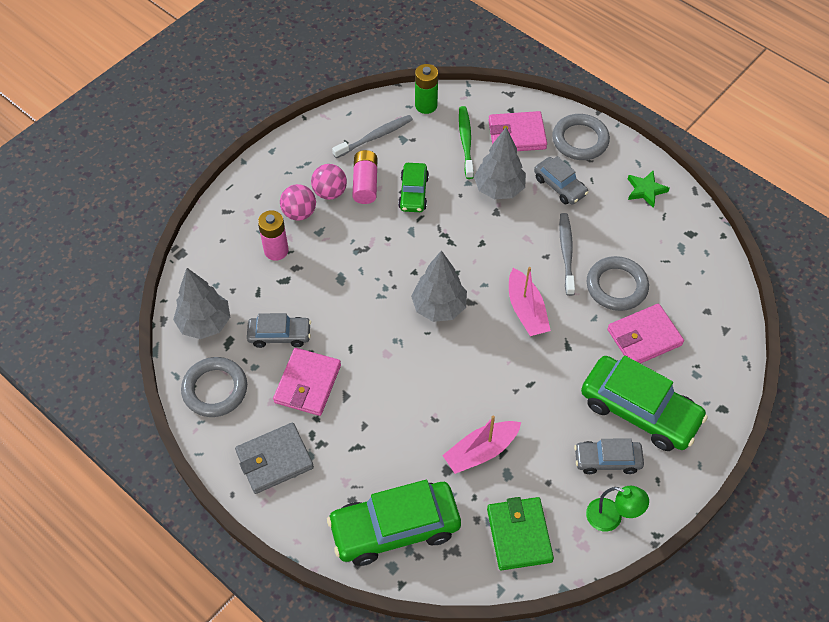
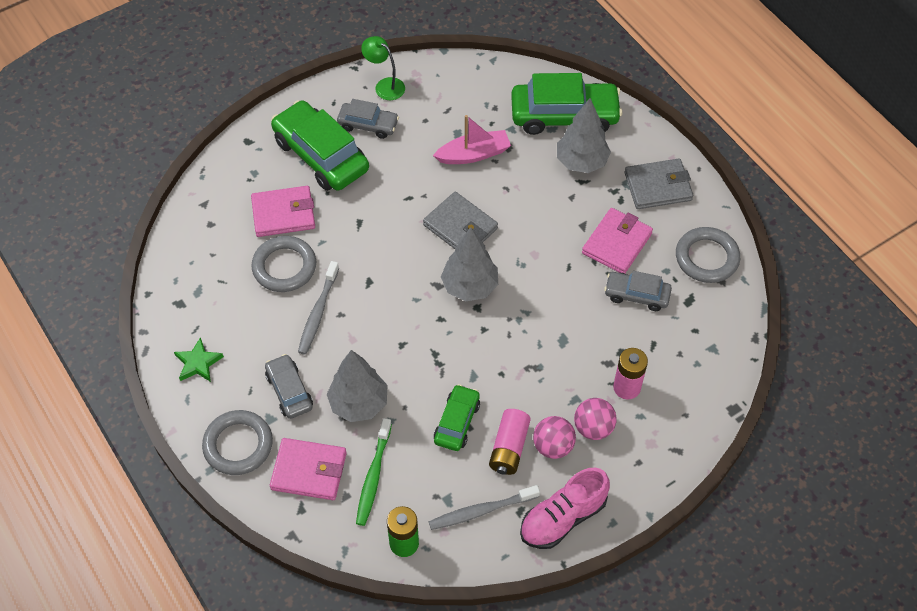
camera: 165 degrees left, 0 degrees up
(205, 323) = (712, 324): grey tree -> grey tree (581, 162)
(311, 145) = (563, 517): none -> pink shoe
(467, 364) = (460, 227): none -> grey wallet
(519, 535) = (464, 90): green wallet -> none
(526, 310) = (384, 264): pink boat -> none

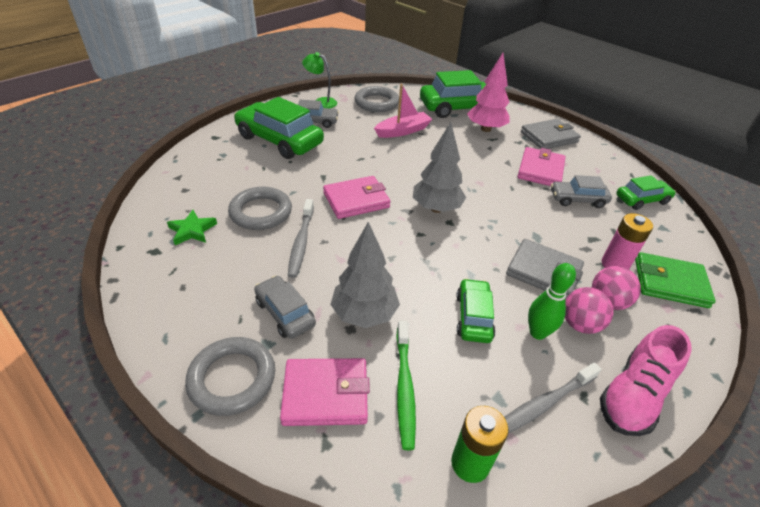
camera: 15 degrees left, 15 degrees down
(198, 363) = (177, 300): green star -> green star (192, 230)
(283, 214) = (253, 177): pink wallet -> pink wallet (356, 200)
(460, 227) = (411, 171): grey wallet -> grey wallet (543, 272)
(509, 448) = (537, 333): pink battery -> green bowling pin
(581, 162) = (486, 129): grey tree -> pink tree
(671, 417) = (670, 283): none -> green wallet
(706, 258) = (613, 172): grey ring -> grey ring (376, 103)
(714, 306) = (642, 200): none -> green car

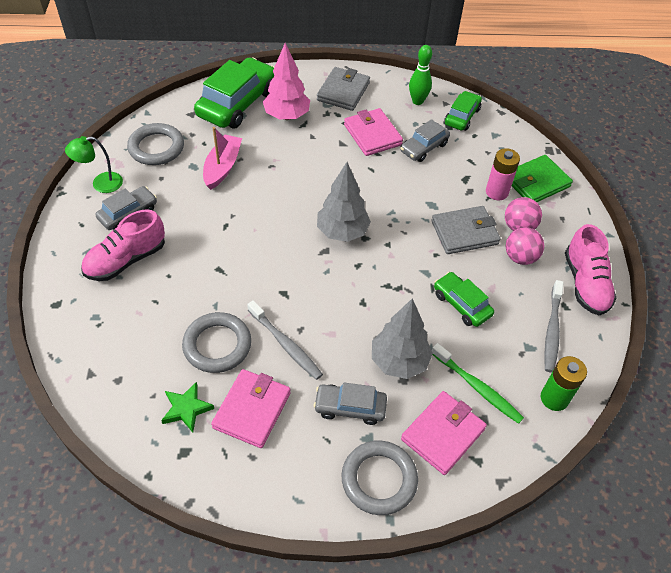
camera: 45 degrees left, 10 degrees up
(279, 140) = (126, 260): green car -> pink shoe
(356, 200) = (276, 272): pink wallet -> pink wallet (252, 410)
(537, 333) = (505, 284): green bowling pin -> green bowling pin (417, 101)

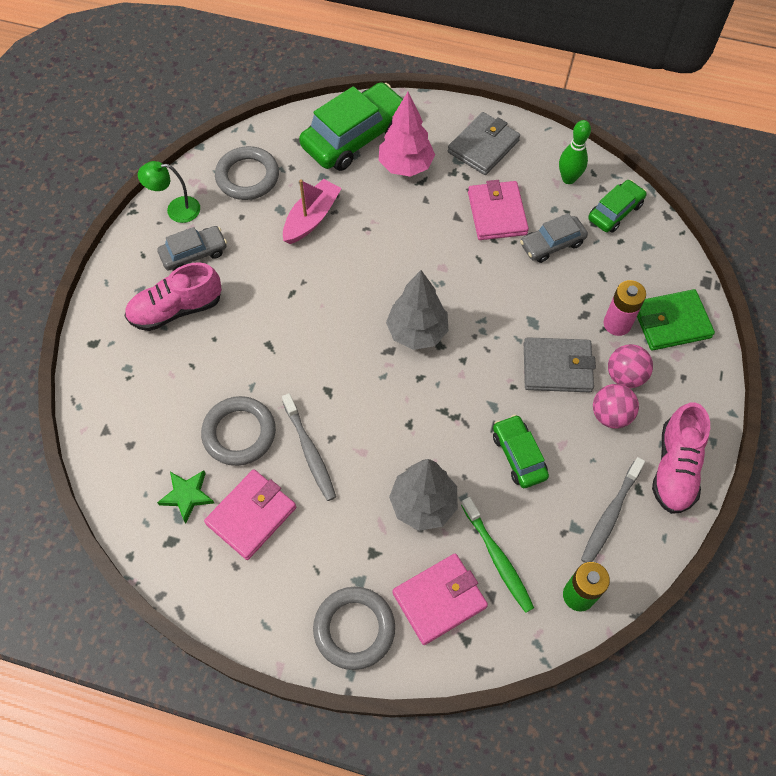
camera: 20 degrees right, 10 degrees up
(350, 407) = (352, 542): grey car -> none

